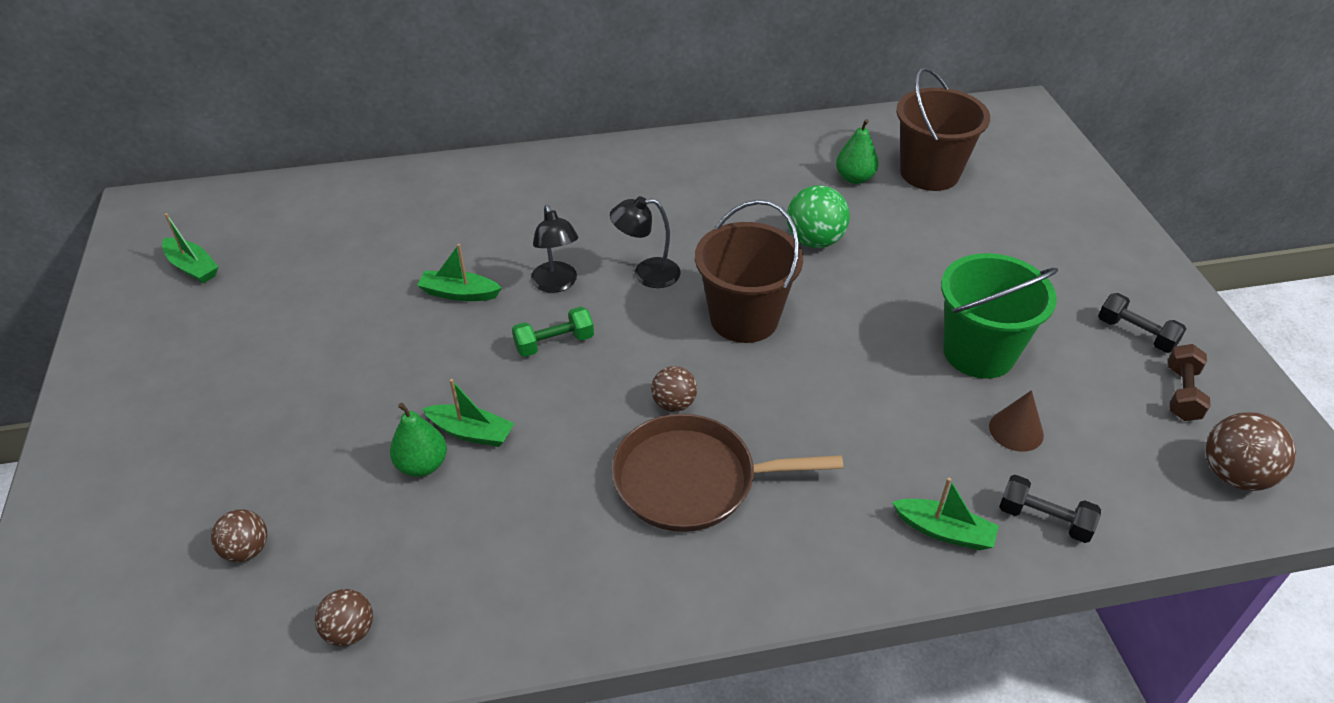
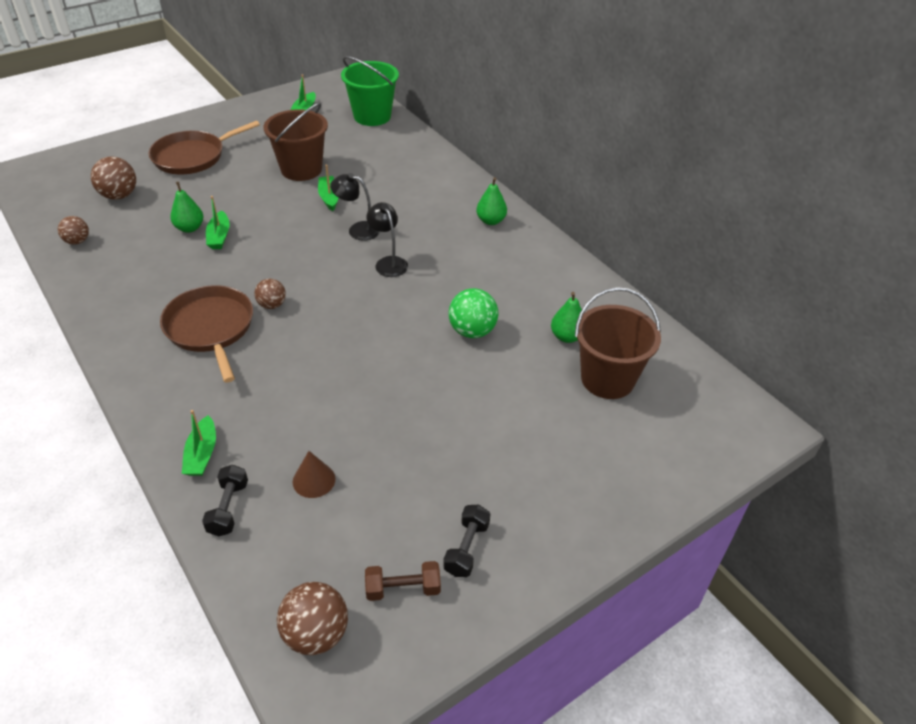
camera: 65 degrees right, 0 degrees up
(206, 427) = (192, 157): none -> brown pan
(247, 550) = (119, 196): brown ball -> brown ball, size x1.59
(554, 343) = (304, 244): green dumbbell -> none
(556, 284) = (357, 230): black lamp -> black lamp turned 60 degrees clockwise
(617, 169) = (491, 221): none -> green pear
(744, 318) = (366, 316): brown bucket -> brown bucket (301, 169)
(978, 352) = (391, 445): green bucket -> green bucket (372, 116)

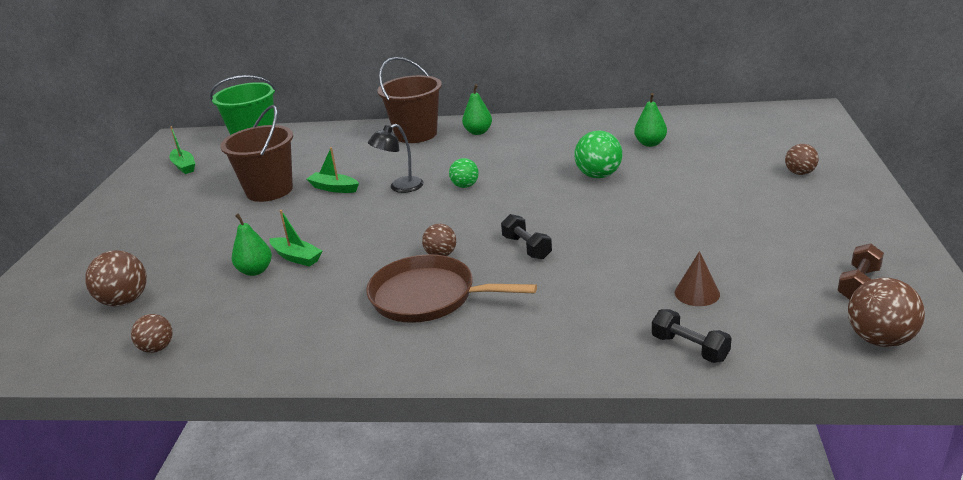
camera: 45 degrees left, 15 degrees down
(192, 157) = (141, 241): brown pan -> none
(202, 454) = (602, 345): green boat -> none
(388, 262) = (465, 186): black lamp -> green ball
(466, 548) = (836, 245): black dumbbell -> black dumbbell (527, 247)
(598, 469) = (800, 173): none -> brown ball
(607, 379) = (712, 143): brown bucket -> brown bucket (416, 134)

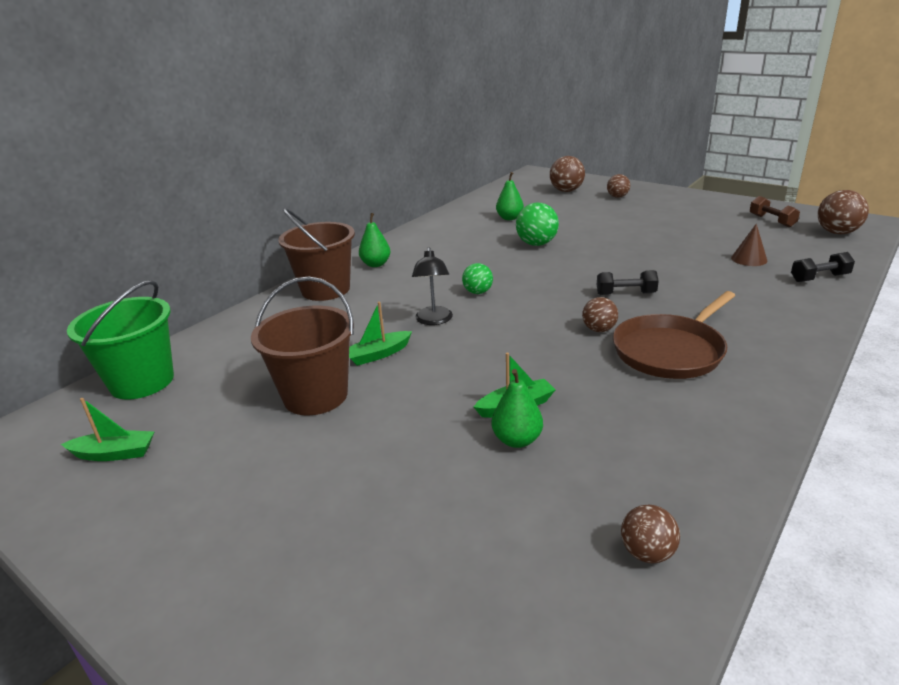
camera: 60 degrees left, 0 degrees up
(125, 301) = (485, 572): brown ball -> brown ball (566, 191)

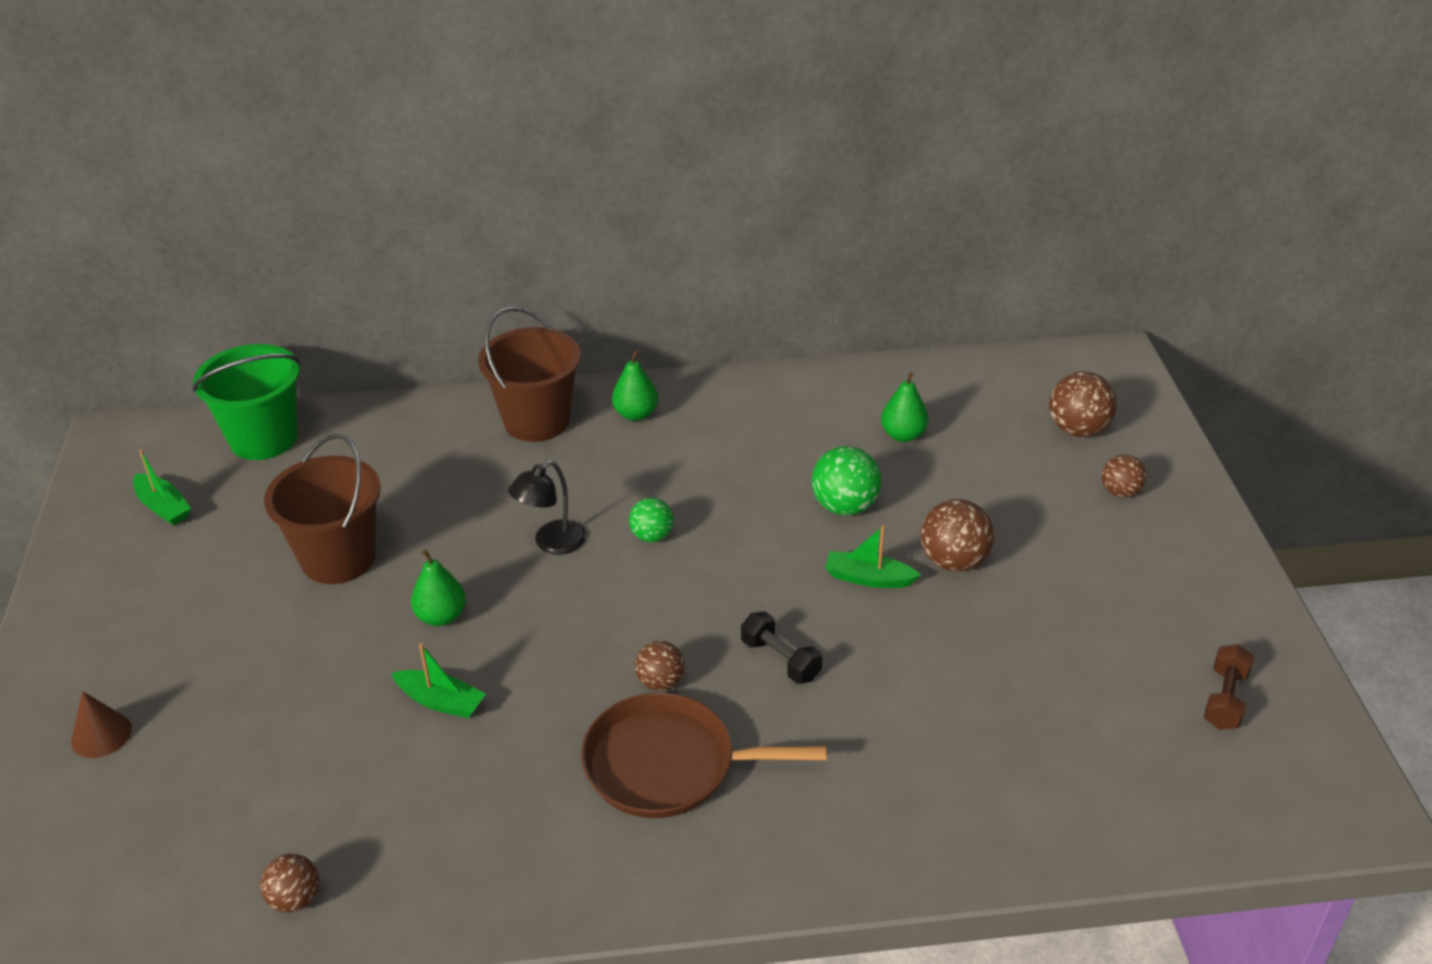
camera: 45 degrees right, 10 degrees up
(378, 354) = (445, 549): green boat -> green boat (868, 578)
(517, 440) = (386, 733): green pear -> green pear (441, 616)
(749, 259) = (1029, 730): brown cone -> brown cone (101, 735)
(819, 278) = (1040, 828): black dumbbell -> none
(837, 233) = (1262, 792): brown ball -> brown ball (953, 561)

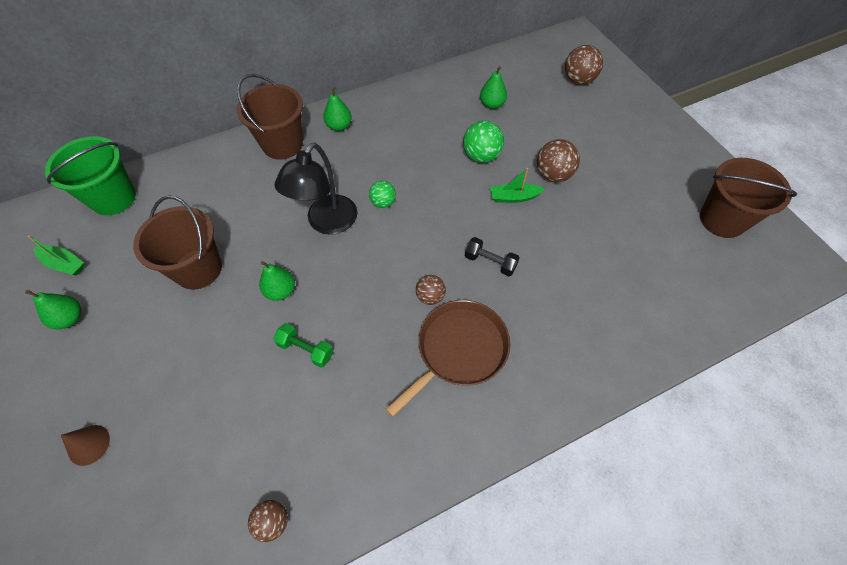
camera: 20 degrees left, 20 degrees up
(142, 576) = (70, 318): none -> green pear
(441, 701) = (306, 349): green boat -> green dumbbell
(551, 543) = (326, 223): black lamp -> black lamp, size x1.61
(668, 765) = (458, 350): brown pan -> brown pan turned 150 degrees clockwise
(1120, 492) = (616, 112): brown ball -> none
(1225, 699) = (722, 219): brown dumbbell -> brown bucket

